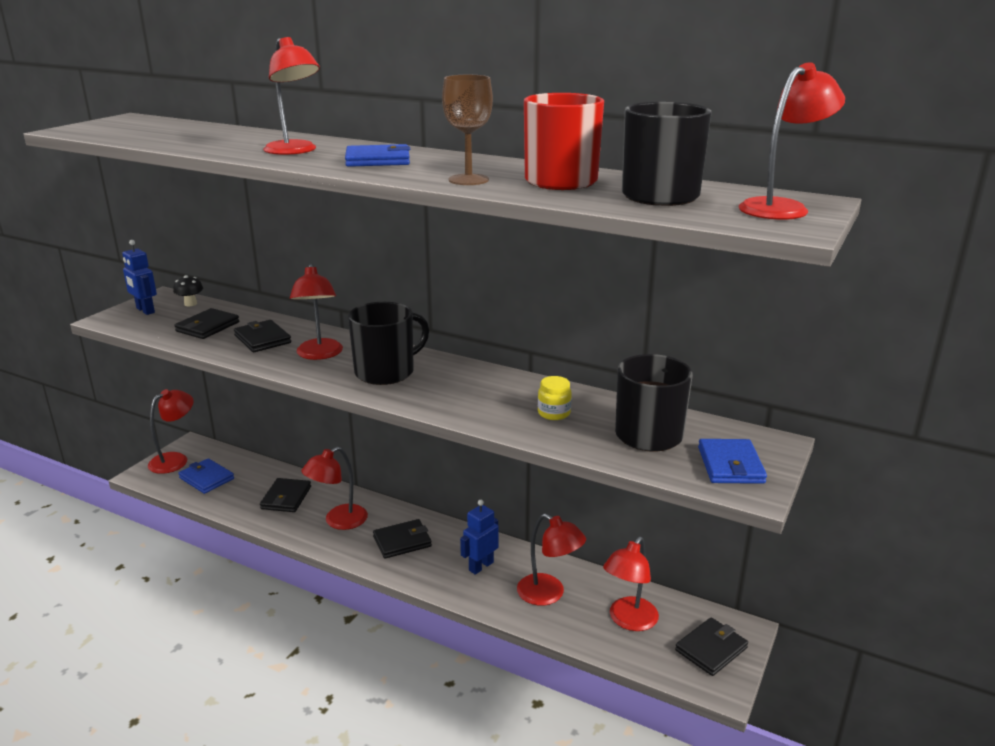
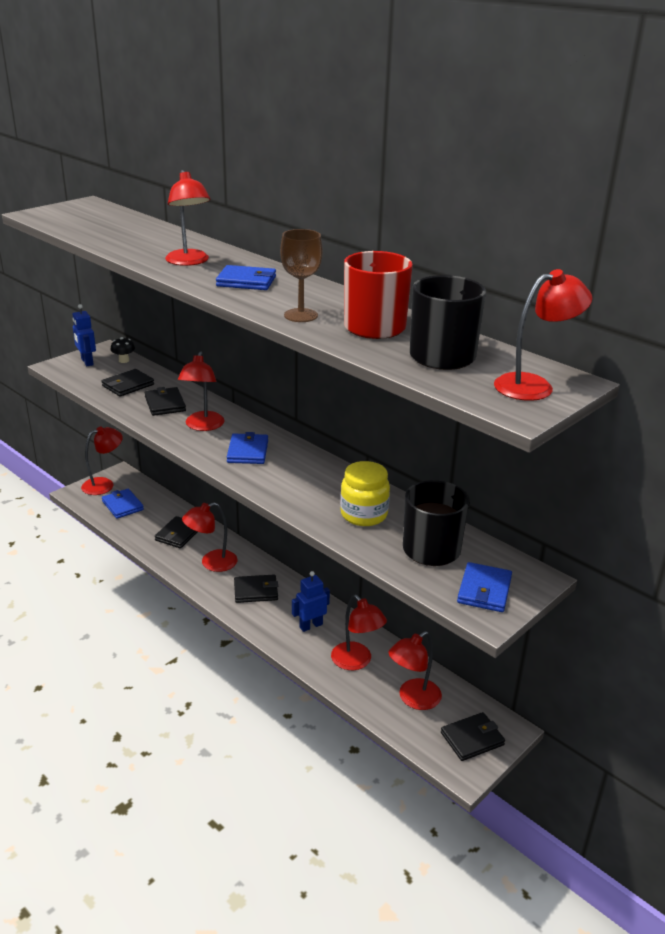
camera: 15 degrees right, 5 degrees up
(386, 372) = (247, 451): black mug -> blue wallet
(554, 413) = (364, 514): yellow jar -> yellow jar, size x1.69

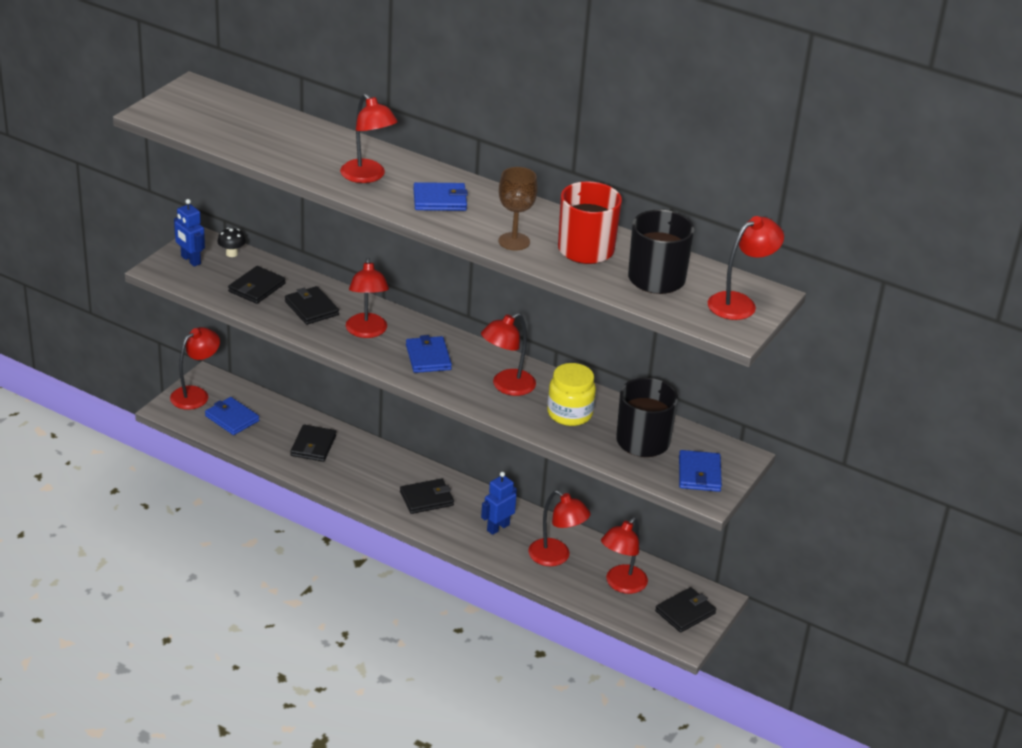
camera: 15 degrees left, 5 degrees up
(212, 563) = (366, 474): red lamp -> red lamp (506, 386)

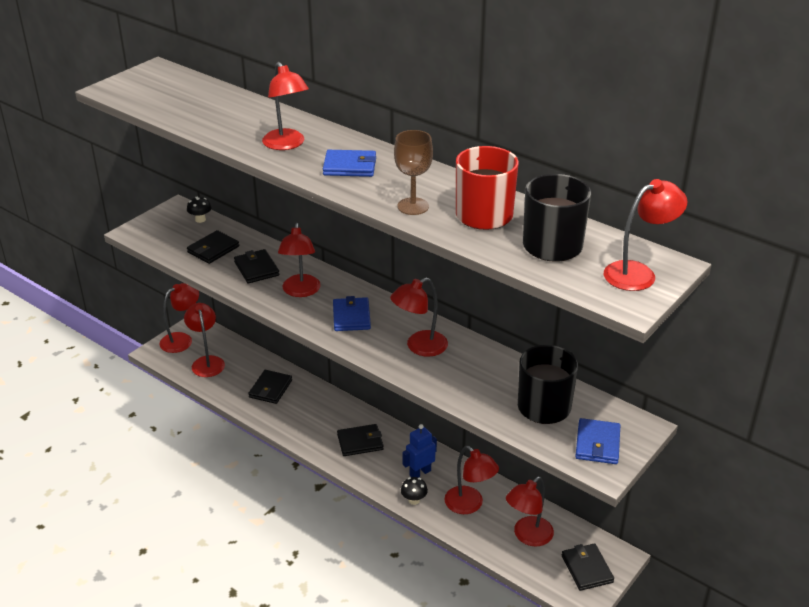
camera: 10 degrees right, 0 degrees up
(190, 260) = (163, 224): blue robot -> none
(232, 418) = (207, 362): blue wallet -> red lamp
(496, 555) = (414, 500): none -> black mushroom
(569, 413) = (475, 376): yellow jar -> none
(685, 612) = (587, 569): black wallet -> black wallet turned 75 degrees counterclockwise

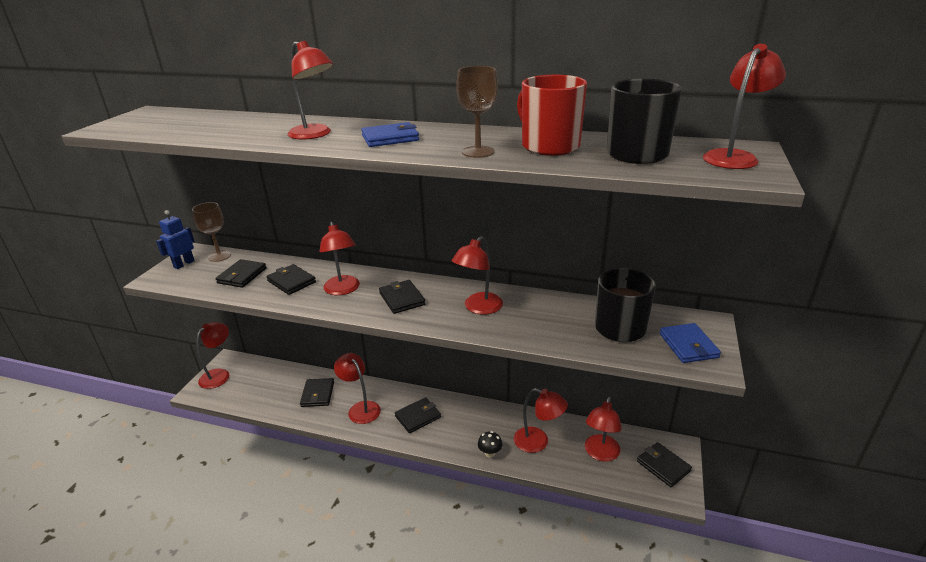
camera: 20 degrees left, 5 degrees down
(200, 219) = (219, 256): black mushroom -> brown goblet
(207, 362) = (249, 387): red lamp -> red lamp (360, 408)
(351, 317) = (402, 299): blue wallet -> black wallet
(420, 473) = (482, 428): blue robot -> blue robot (184, 264)

